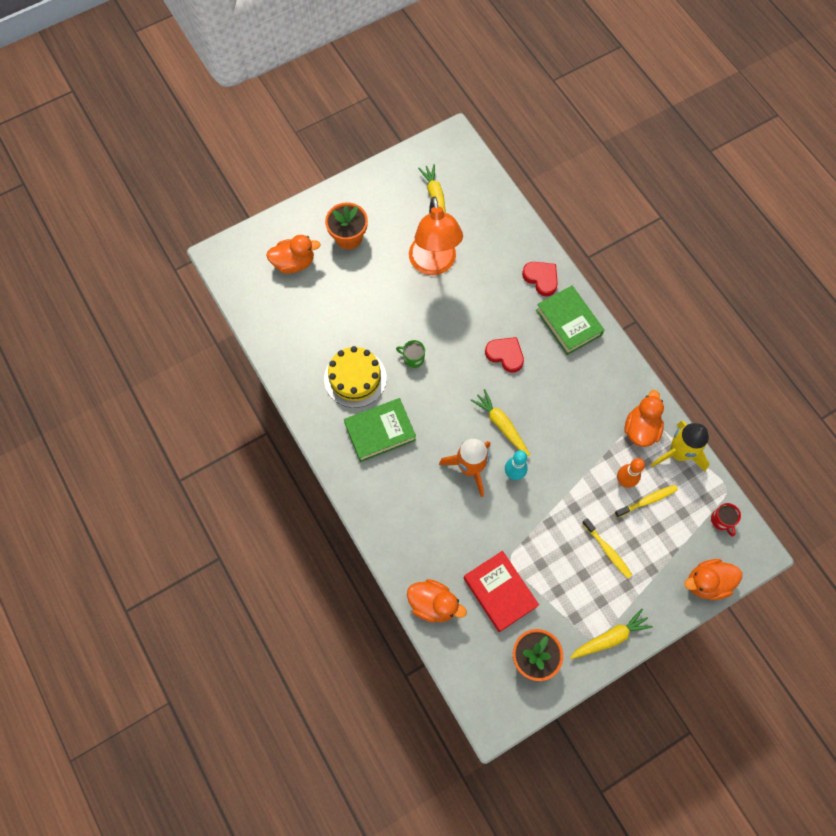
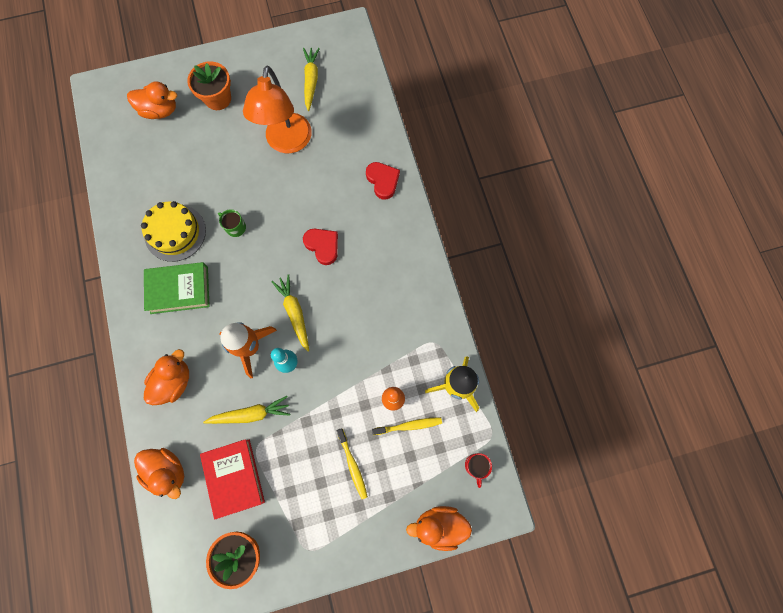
camera: 15 degrees right, 5 degrees up
(568, 323) = (394, 230): green book -> none
(610, 637) = (324, 554): yellow carrot -> yellow carrot (250, 414)
(640, 429) = (427, 352): orange duck -> orange duck (174, 382)

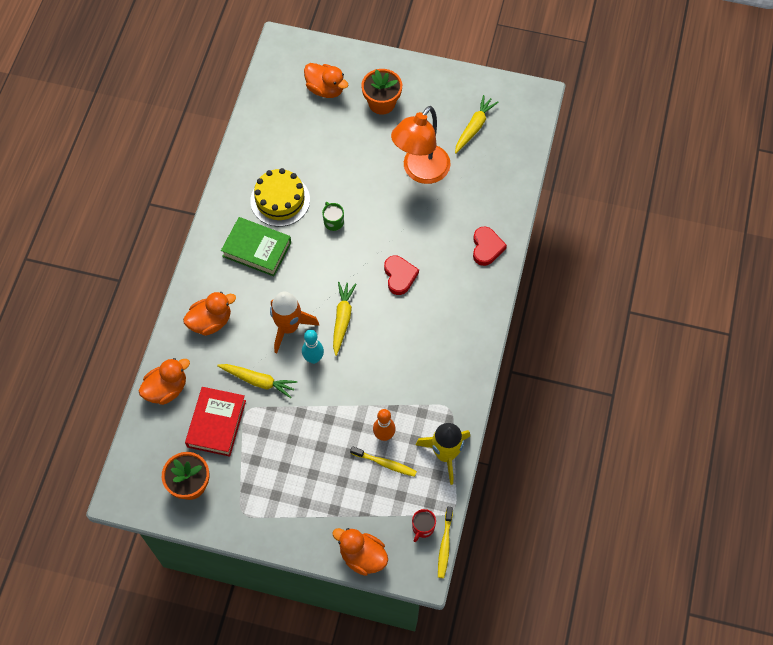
camera: 30 degrees right, 10 degrees down
(167, 471) = (166, 389): orange duck -> orange duck turned 105 degrees counterclockwise
(352, 465) = (318, 468): yellow toothbrush -> yellow toothbrush (445, 545)

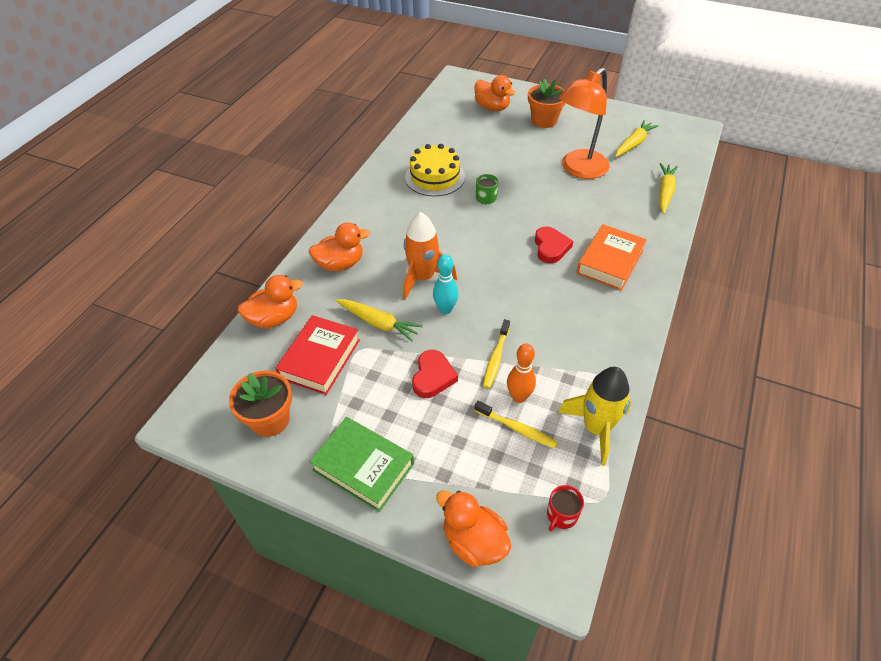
camera: 10 degrees right, 15 degrees down
(257, 249) = (403, 211): green book -> green book (363, 467)
(342, 319) = (483, 277): yellow carrot -> yellow carrot (665, 192)
(445, 545) = (591, 544): yellow toothbrush -> yellow toothbrush (496, 358)
(453, 286) = (610, 262): none -> orange book
(486, 247) = (647, 233): red heart -> red heart (433, 377)

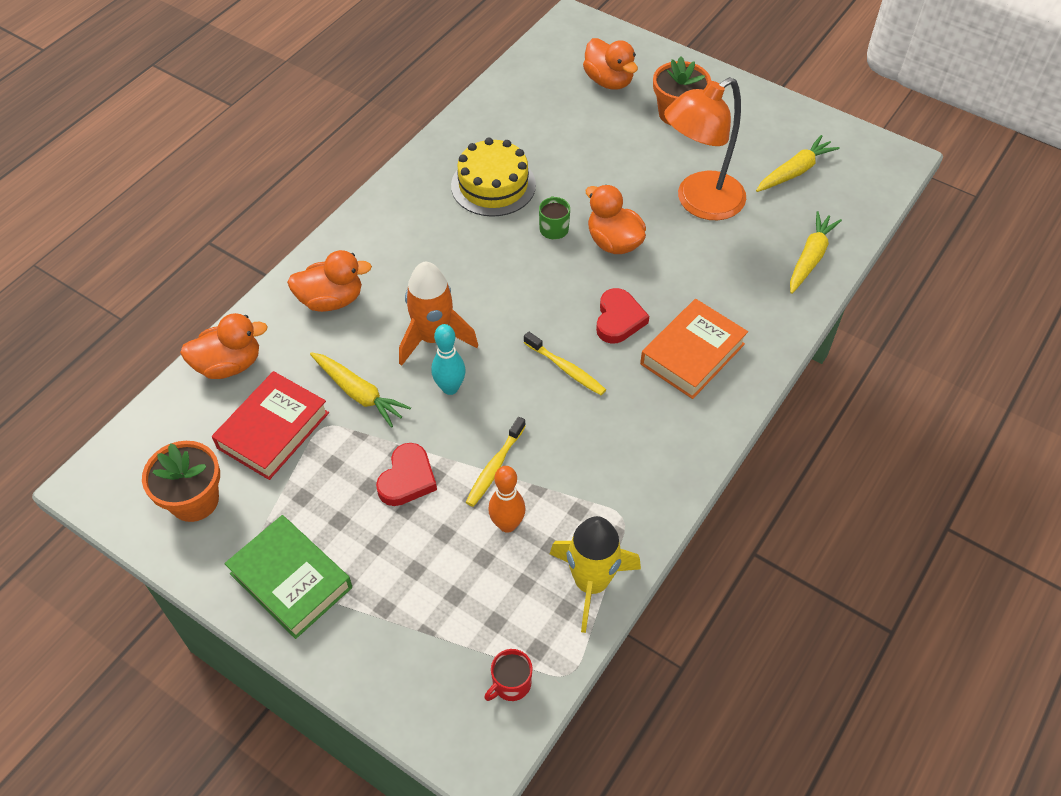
camera: 10 degrees right, 5 degrees up
(474, 541) = (396, 695): orange duck -> orange duck (613, 242)
(517, 428) = (491, 566): yellow toothbrush -> yellow toothbrush (566, 369)

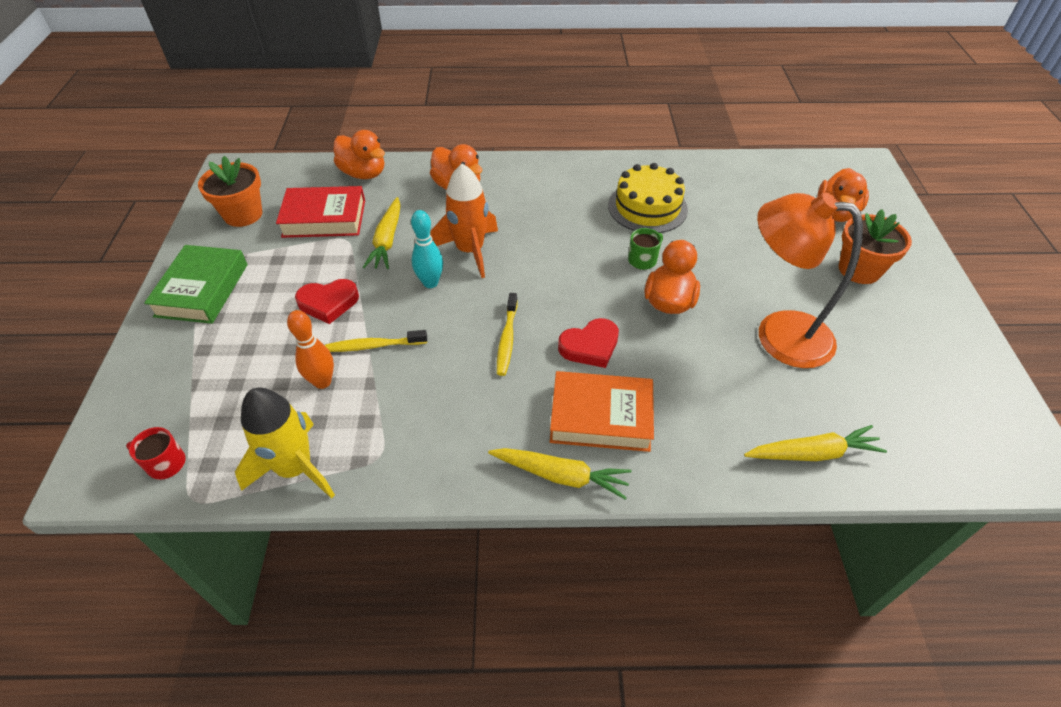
camera: 55 degrees right, 5 degrees down
(794, 171) = (904, 386): yellow carrot -> yellow carrot (560, 475)

